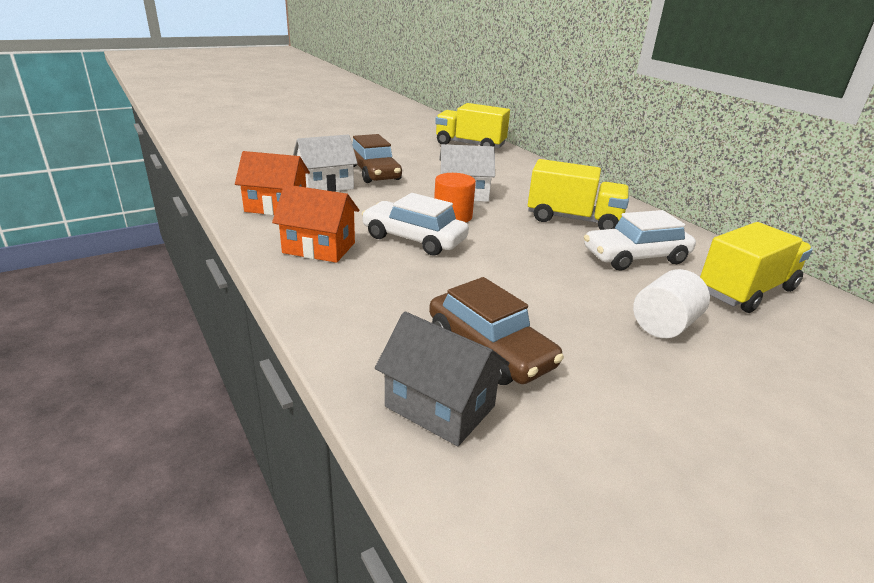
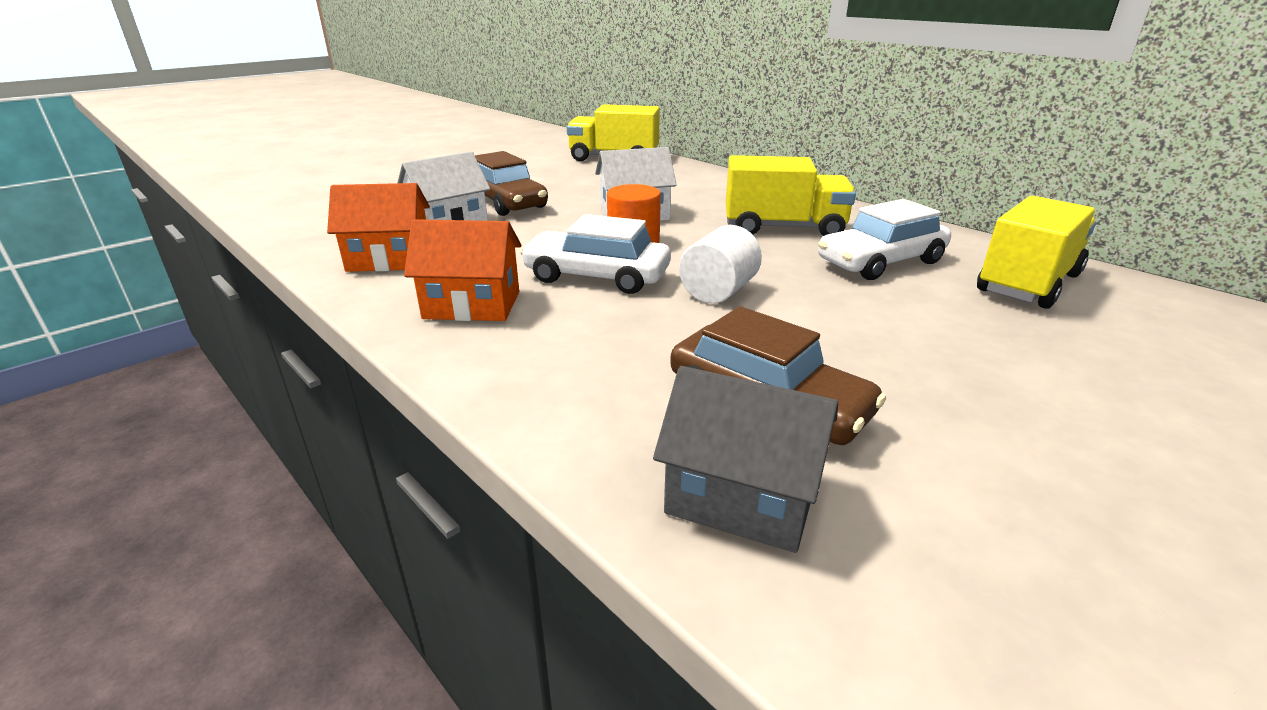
camera: 10 degrees left, 0 degrees up
(664, 325) = (963, 338): white cylinder -> white cylinder (718, 291)

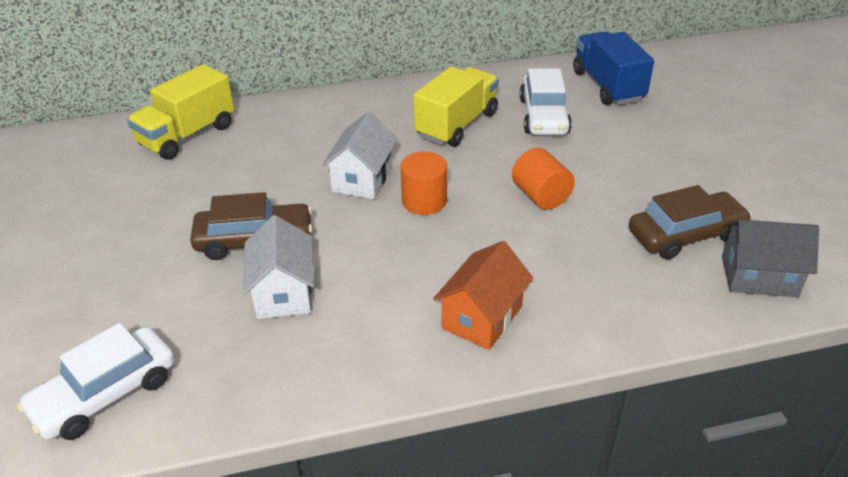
camera: 60 degrees left, 10 degrees up
(389, 259) = (344, 348): orange house -> none
(596, 276) = (475, 240): white car -> white car (105, 394)
(718, 291) = (540, 196): white cylinder -> orange cylinder
(741, 498) = (759, 276): grey house -> grey house turned 45 degrees clockwise
(1028, 283) = (607, 86): yellow truck -> blue truck

